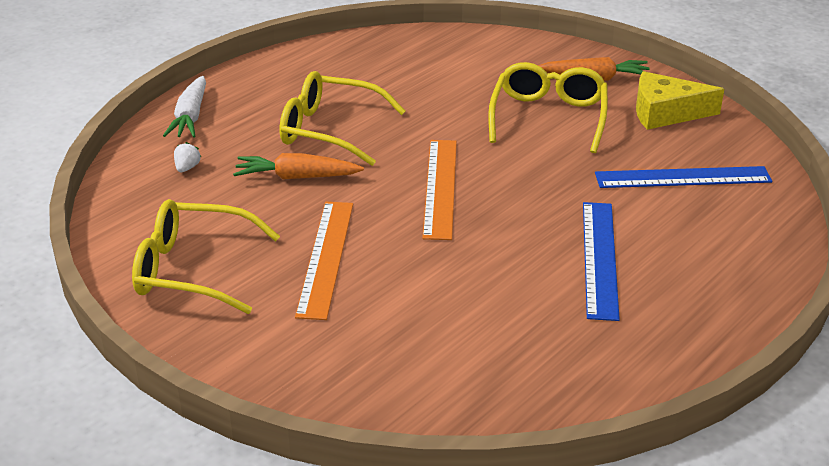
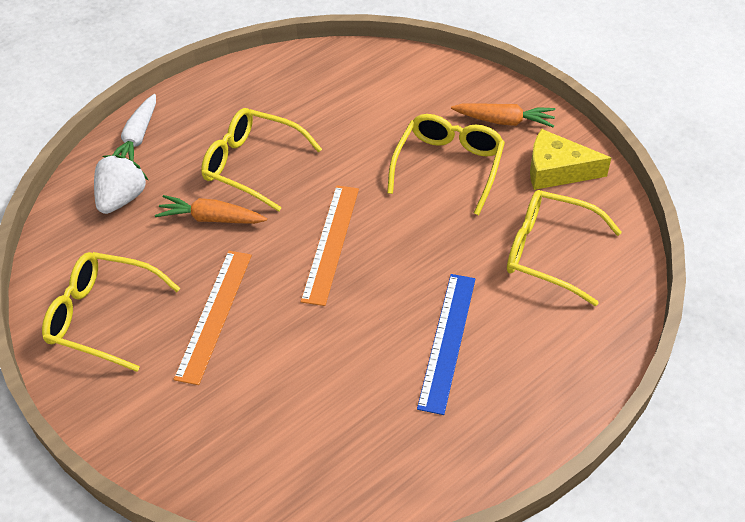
camera: 10 degrees right, 15 degrees up
(187, 168) = (122, 199): white strawberry -> white strawberry, size x2.20
(682, 177) = (549, 252): blue ruler -> yellow glasses

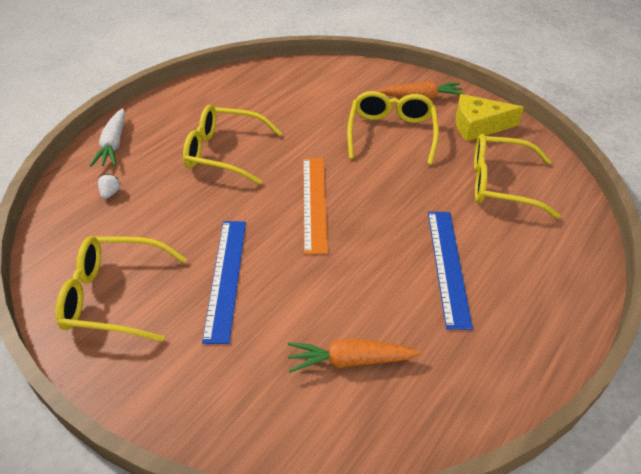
camera: 15 degrees left, 5 degrees down
(122, 199) = (110, 193): white strawberry -> white strawberry, size x0.46
(211, 218) = (199, 198): orange carrot -> orange carrot (349, 361)
(214, 315) = (226, 277): orange ruler -> blue ruler

